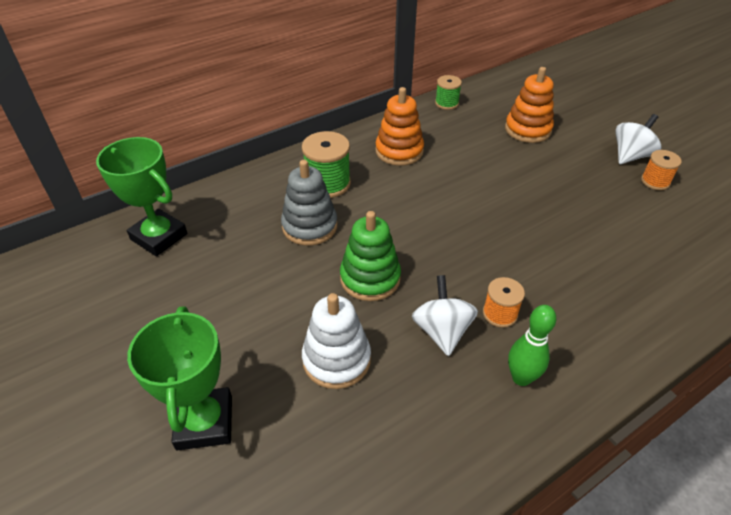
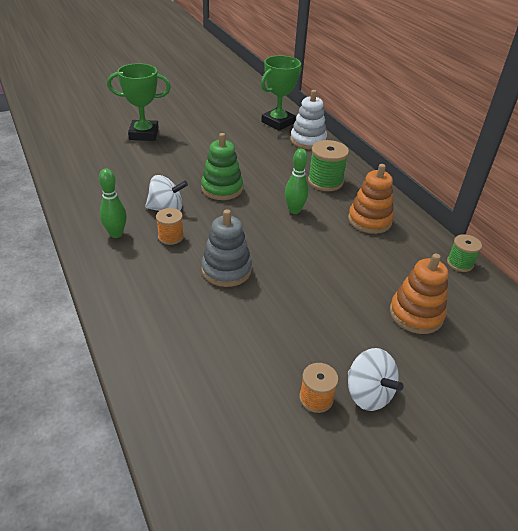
camera: 95 degrees right, 5 degrees down
(309, 226) = (278, 171): grey stacking toy -> grey stacking toy (226, 270)
(336, 359) = (163, 171): white stacking toy -> white stacking toy (308, 140)
(399, 206) = (294, 210): none -> green bowling pin

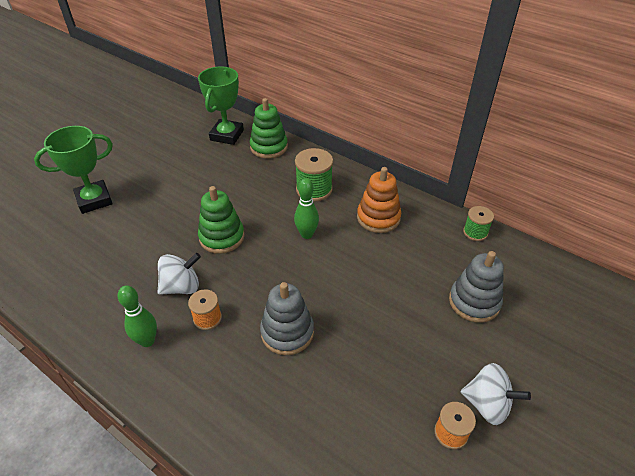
camera: 25 degrees left, 5 degrees up
(308, 140) = (269, 147): white stacking toy -> green stacking toy
(416, 314) = (474, 302): orange stacking toy -> grey stacking toy

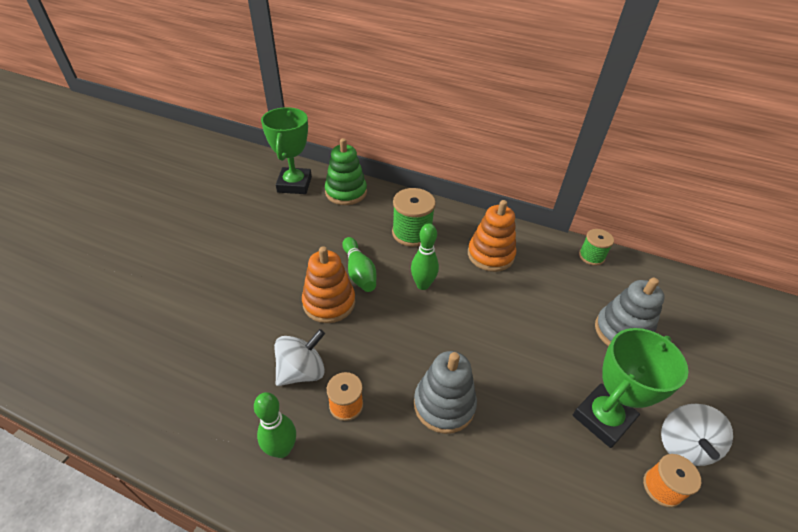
camera: 15 degrees left, 0 degrees up
(94, 200) = (158, 280): green trophy -> green trophy (603, 418)
(222, 237) = (329, 302): green stacking toy -> orange stacking toy
(255, 216) = (359, 272): none -> green bowling pin
(487, 404) = (683, 445): white spinning top -> white spinning top turned 90 degrees clockwise

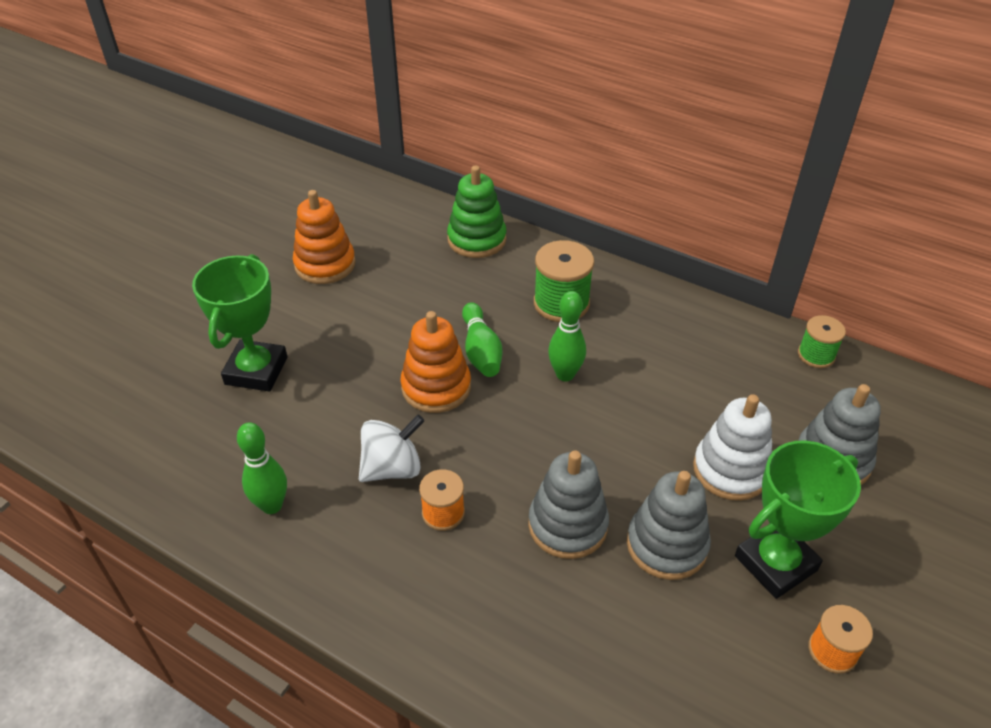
camera: 10 degrees right, 0 degrees up
(282, 449) = (360, 553): green bowling pin -> green bowling pin (272, 505)
(294, 184) = (406, 224): green trophy -> green trophy (256, 371)
(490, 255) = (668, 342): orange stacking toy -> orange stacking toy (325, 264)
(521, 412) = (667, 545): none -> grey stacking toy
(554, 346) = (730, 470): none -> white stacking toy
(683, 445) = (877, 606): white spinning top -> none

